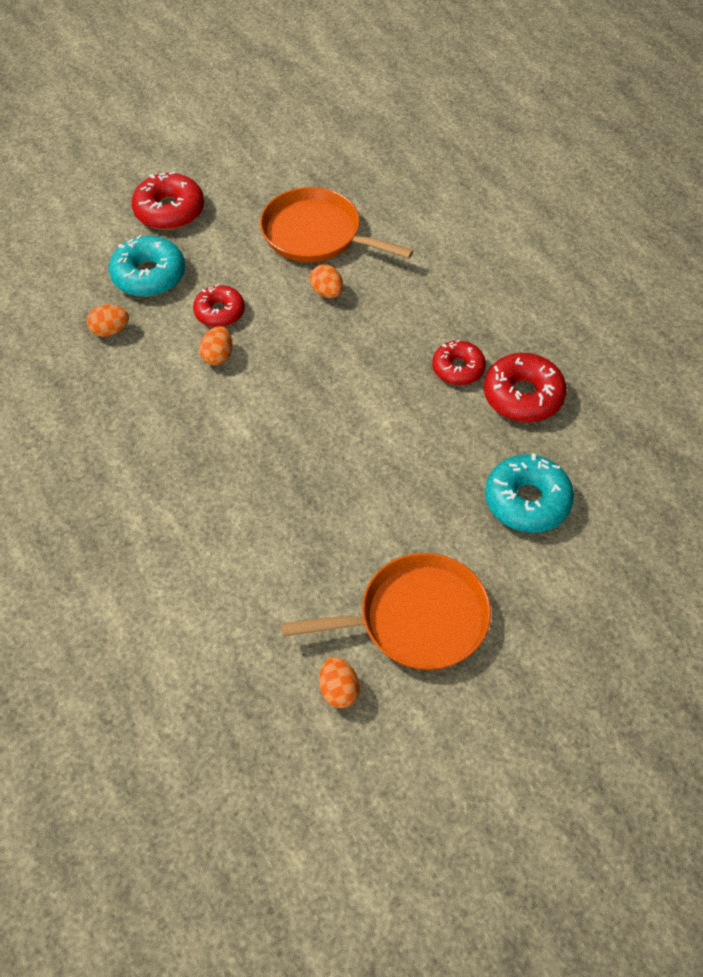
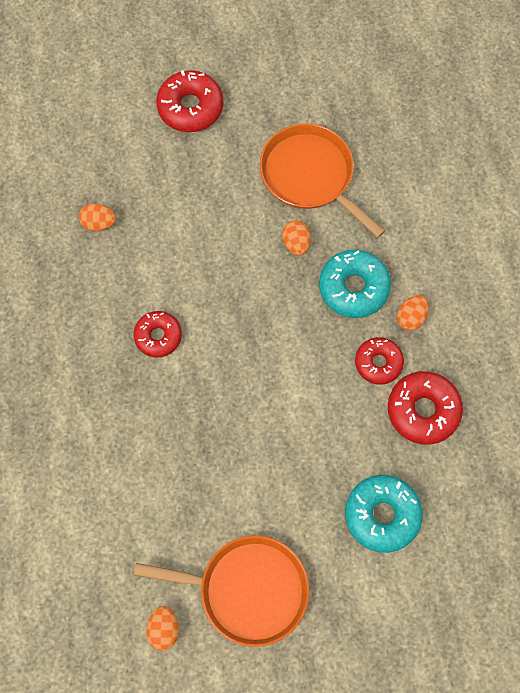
camera: 20 degrees right, 15 degrees up
(149, 275) = (149, 174): turquoise donut -> turquoise donut (353, 287)
(218, 356) = (179, 280): orange egg -> orange egg (411, 318)
(219, 312) = (196, 234): red donut -> red donut (158, 336)

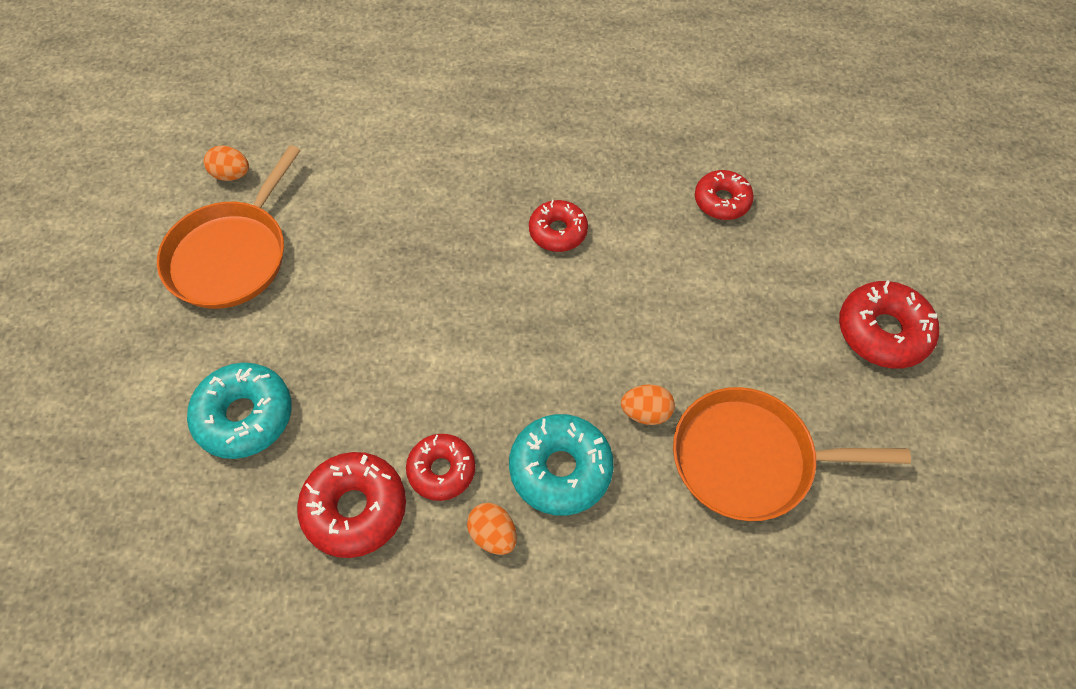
camera: 105 degrees right, 10 degrees down
(99, 223) = (722, 201): orange egg -> red donut
(310, 176) = (750, 459): orange pan -> orange pan turned 150 degrees counterclockwise

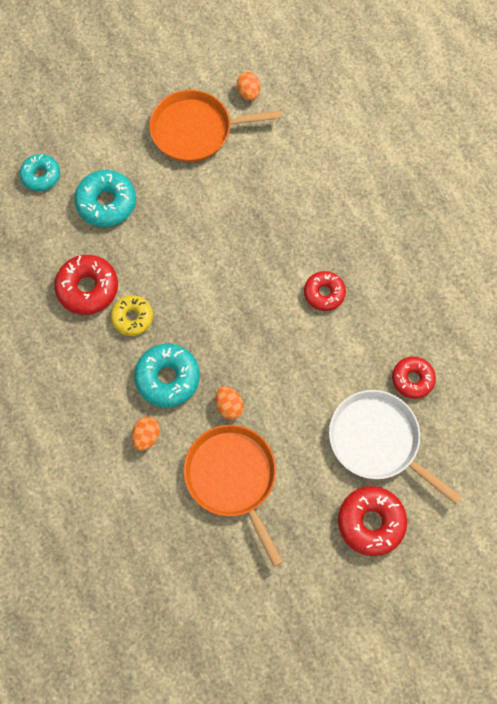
camera: 60 degrees right, 10 degrees up
(129, 485) = (41, 176): none -> turquoise donut
(441, 470) = (132, 318): red donut -> yellow donut
(493, 534) = (111, 364): orange egg -> orange egg (146, 436)
(781, 272) = (378, 441): none -> white pan

